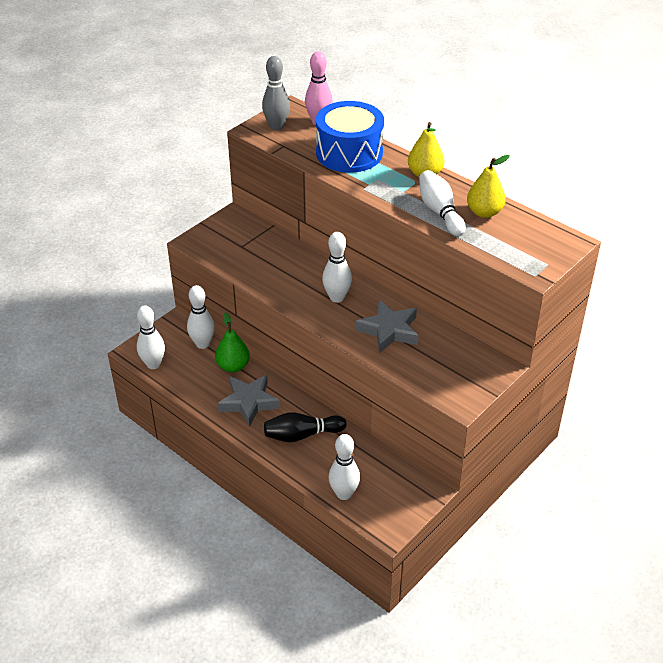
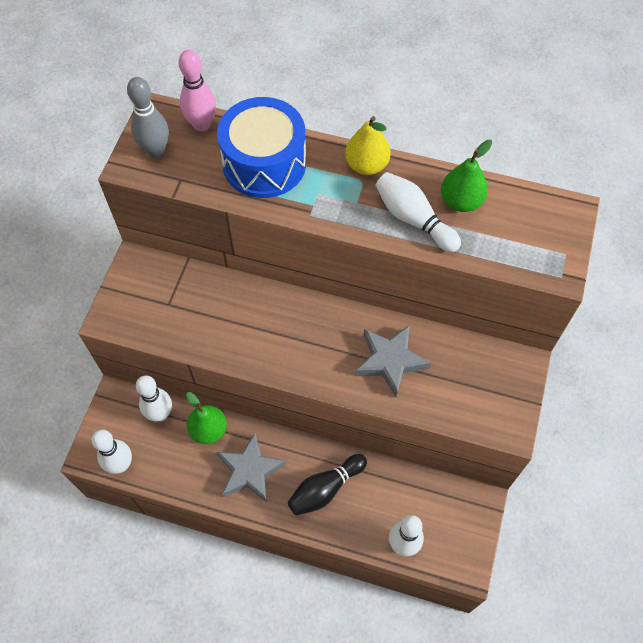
camera: 25 degrees left, 20 degrees up
(337, 297) = (312, 337): white bowling pin -> none
(484, 212) = (461, 201): yellow pear -> green pear

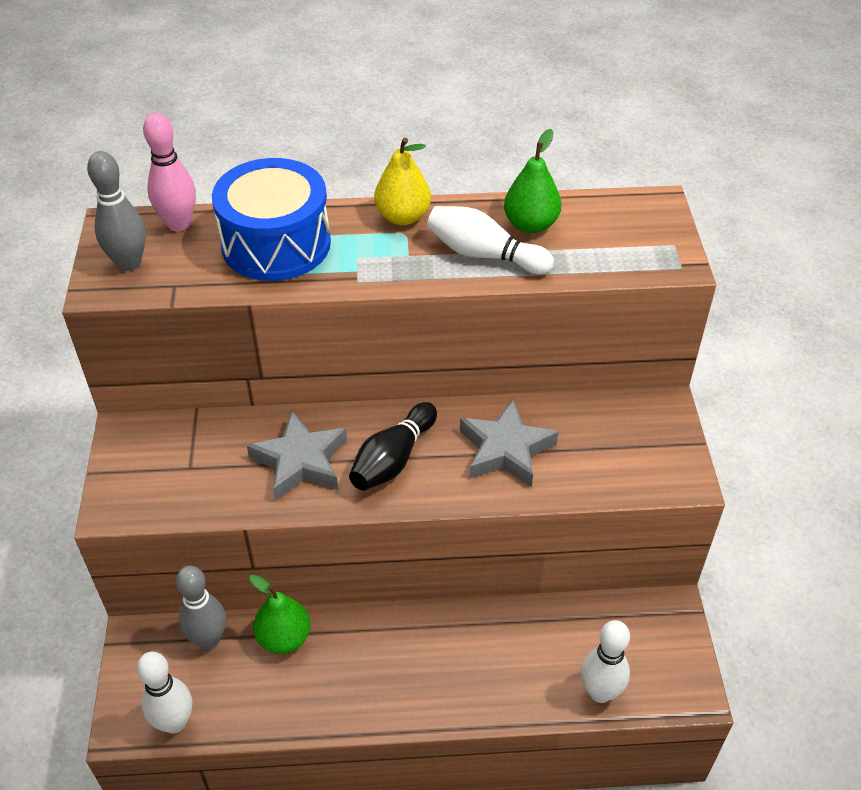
camera: 20 degrees left, 15 degrees down
(160, 414) = (208, 639): white bowling pin -> grey bowling pin
(250, 471) = (361, 670): grey star -> grey star (300, 461)
(325, 489) = (471, 659): black bowling pin -> black bowling pin (393, 459)

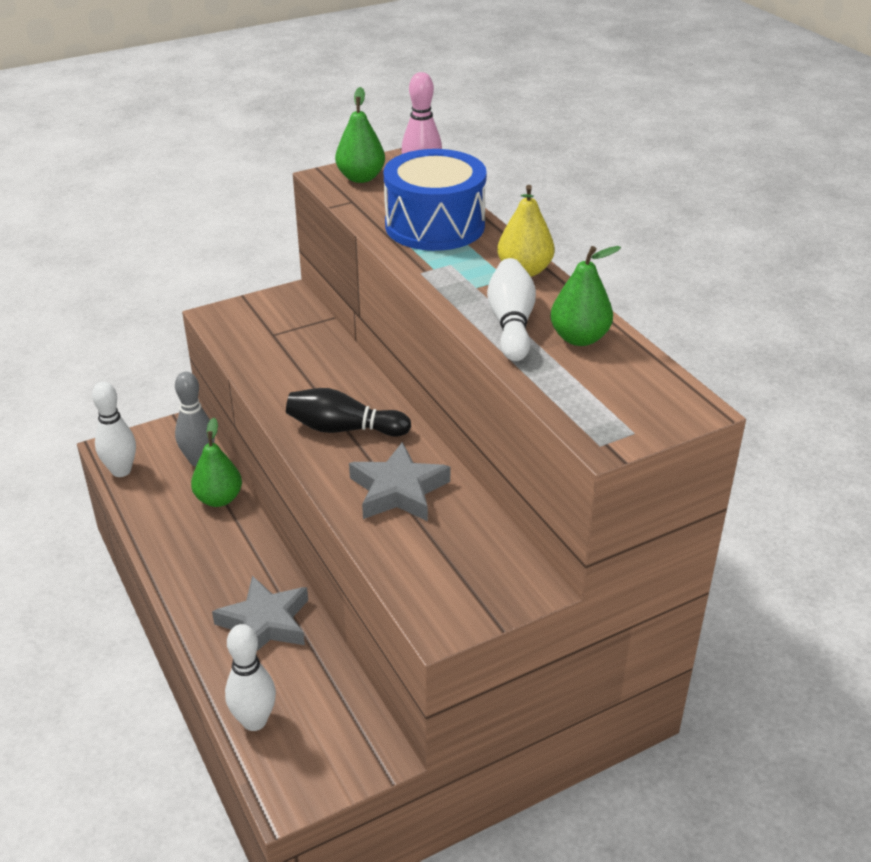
camera: 65 degrees right, 10 degrees down
(129, 263) = (361, 178): grey bowling pin -> green pear
(300, 461) = (311, 382): grey star -> grey star (265, 623)

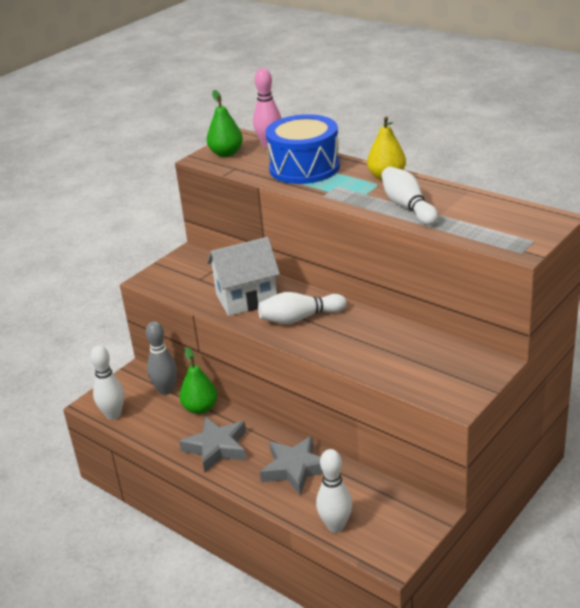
camera: 20 degrees left, 5 degrees down
(304, 380) = (246, 299): none -> white house
(344, 429) = (300, 318): black bowling pin -> white bowling pin
(398, 490) = (367, 341): grey star -> grey star (217, 448)
(579, 338) = (456, 203): green pear -> none

